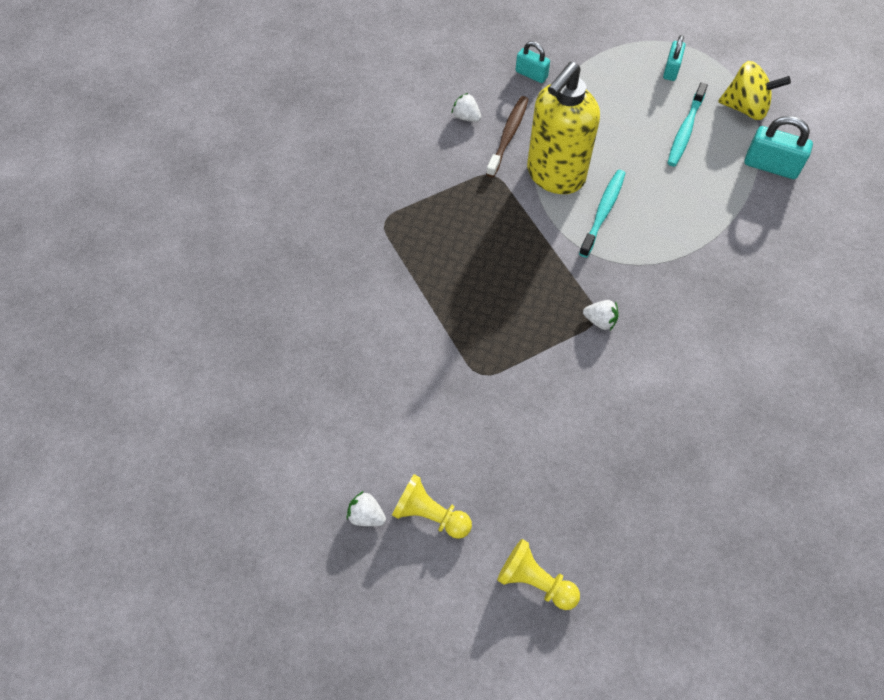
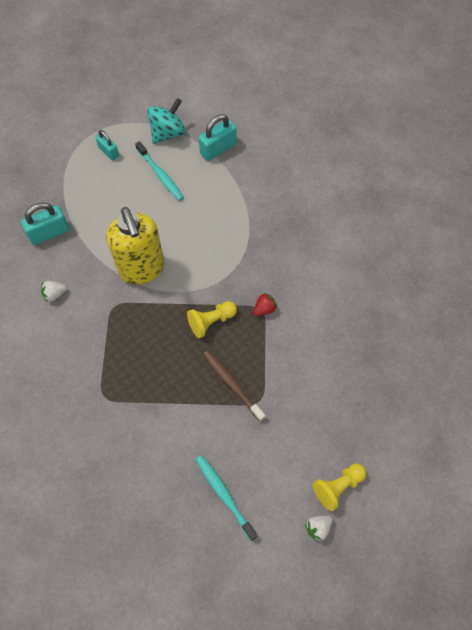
camera: 60 degrees left, 5 degrees up
(508, 135) = (90, 277): brown toothbrush -> brown toothbrush (232, 383)
(531, 74) = (49, 233): turquoise padlock -> turquoise padlock, size x1.55
(535, 581) = (409, 448): yellow pawn -> yellow pawn (211, 321)
(600, 321) = (264, 309): white strawberry -> red strawberry
(603, 212) = (189, 258): turquoise toothbrush -> turquoise toothbrush (224, 495)
(745, 108) = (167, 133): yellow spinning top -> turquoise spinning top

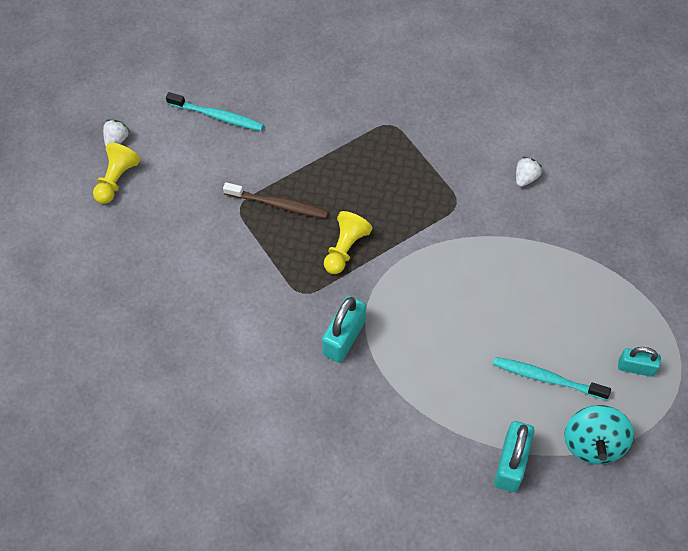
camera: 145 degrees right, 5 degrees down
(49, 233) = (596, 231): turquoise padlock -> turquoise padlock (344, 338)
(142, 269) = (463, 256): yellow soap dispenser -> none
(264, 309) = (299, 296): red strawberry -> none

